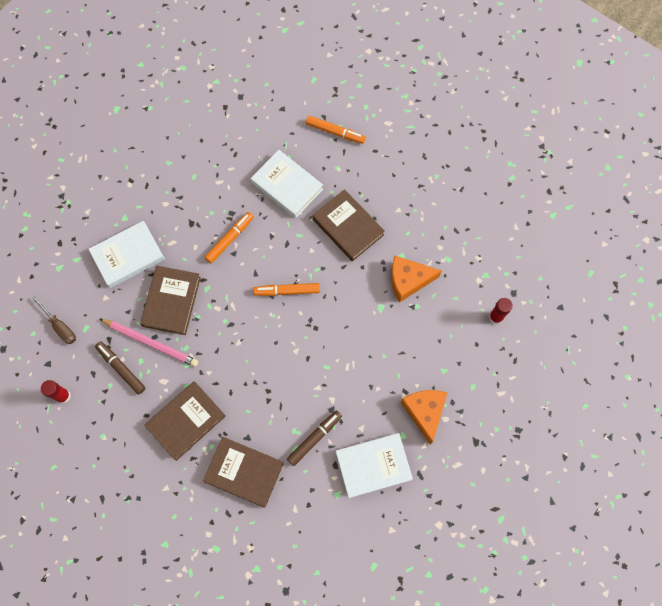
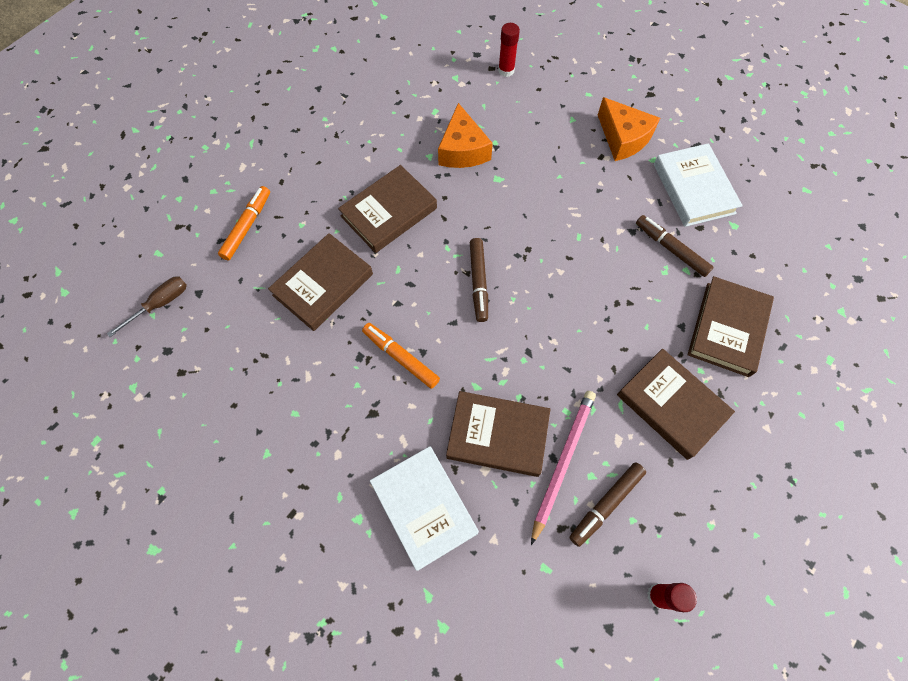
camera: 90 degrees left, 5 degrees down
(60, 326) = (545, 614): brown screwdriver -> brown screwdriver (160, 304)
(287, 186) = (323, 285): white book -> brown book
(287, 291) = (478, 282): orange marker -> brown marker
(424, 412) = (623, 138): orange cheese -> orange cheese turned 120 degrees counterclockwise

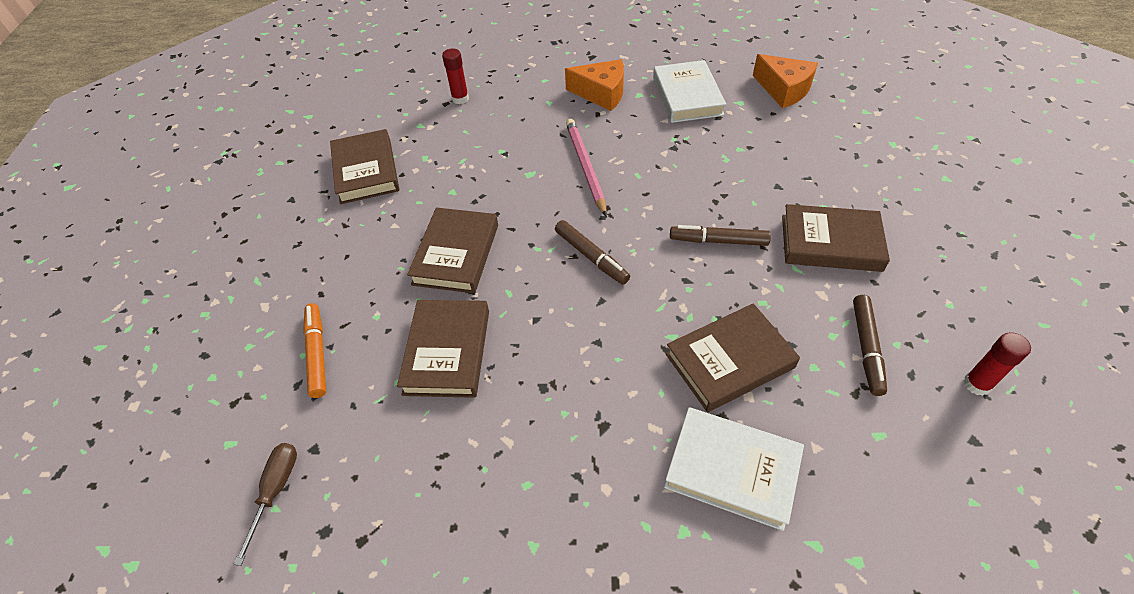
camera: 35 degrees left, 15 degrees down
(401, 358) = (583, 360): orange marker -> none
(462, 150) = (478, 171): orange cheese -> orange cheese (784, 90)
(562, 462) = (801, 342): pink pencil -> pink pencil (585, 167)
(671, 249) = (715, 142): brown marker -> brown marker (719, 241)
(693, 189) = (687, 96): white book -> white book turned 45 degrees clockwise
(727, 329) = (809, 168): brown book -> brown book (366, 171)

